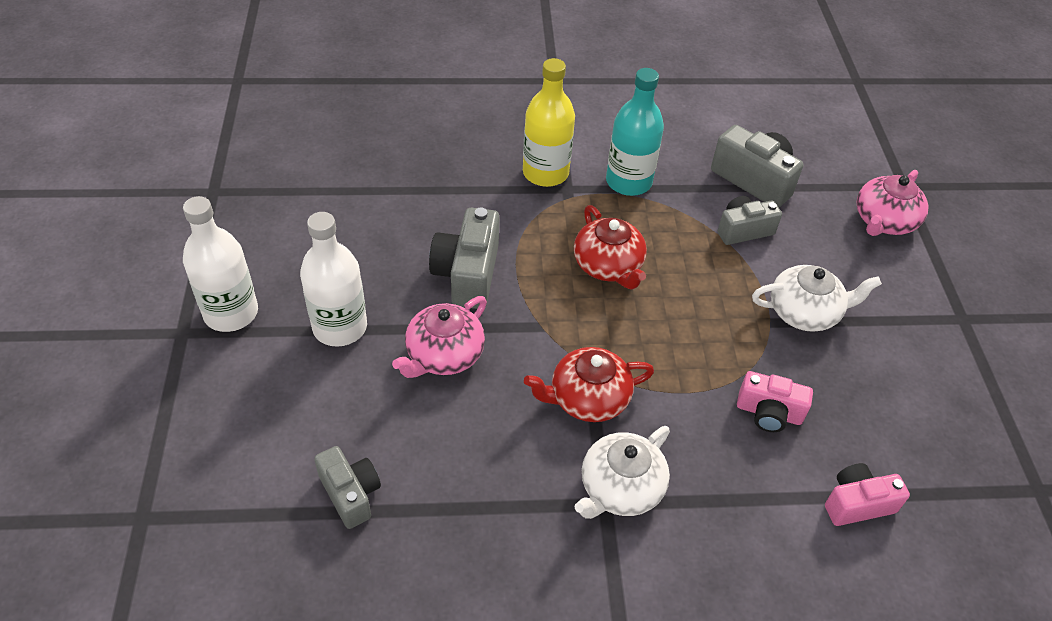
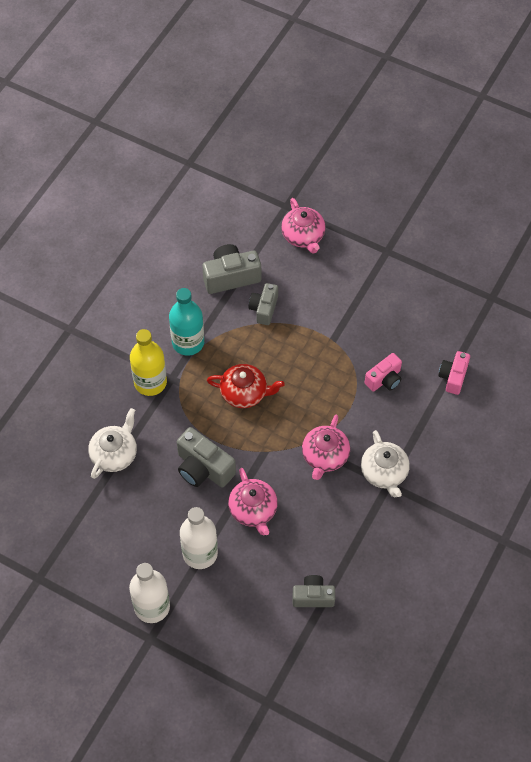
camera: 55 degrees left, 10 degrees up
(587, 398) = (325, 456): red teapot -> pink teapot
(805, 312) = (337, 319): white teapot -> white teapot (114, 454)

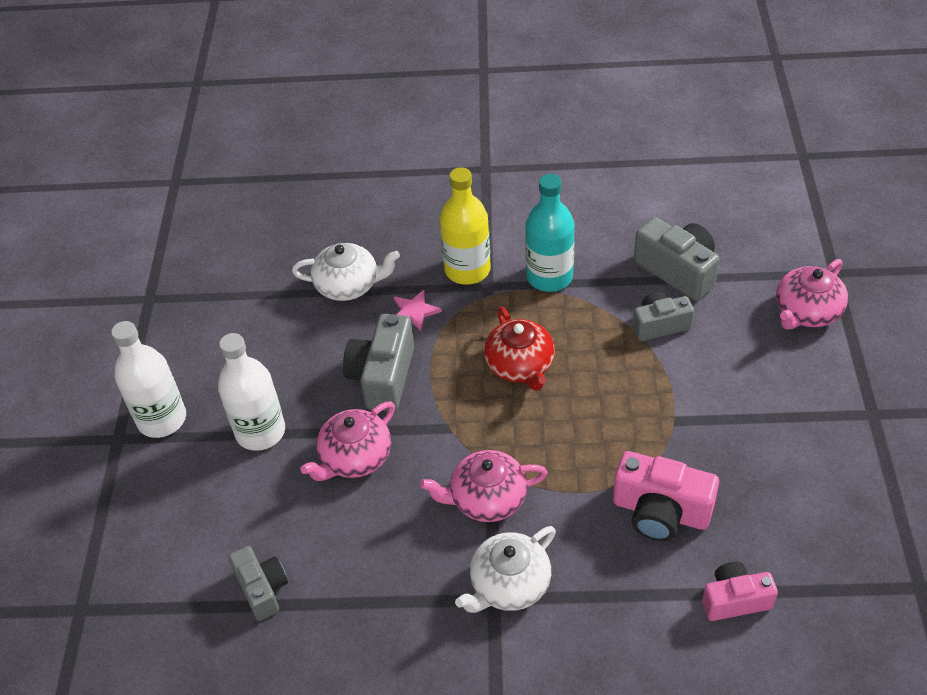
camera: 65 degrees right, 10 degrees down
(164, 427) = (414, 311): none -> pink star
(384, 379) = (660, 511): pink camera -> pink camera, size x1.52

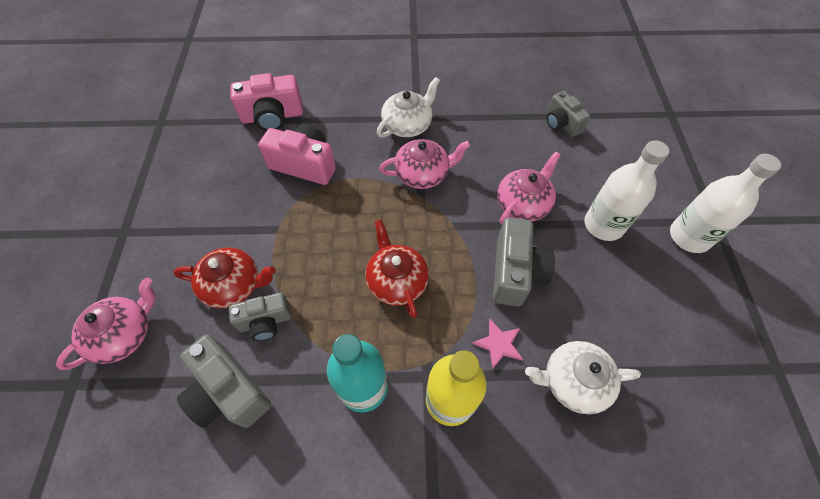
camera: 175 degrees right, 10 degrees up
(707, 358) = (234, 285): none -> red teapot
(735, 600) = (272, 116): pink camera -> pink camera, size x1.52

